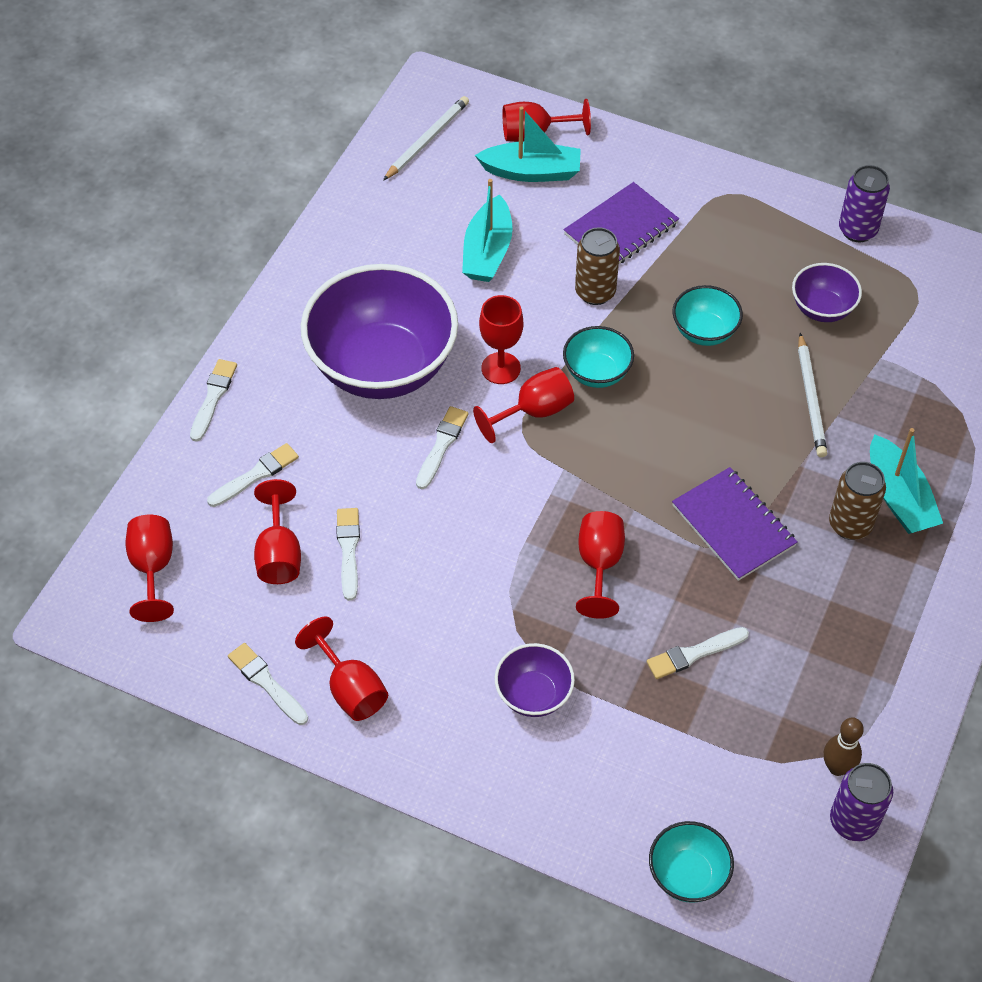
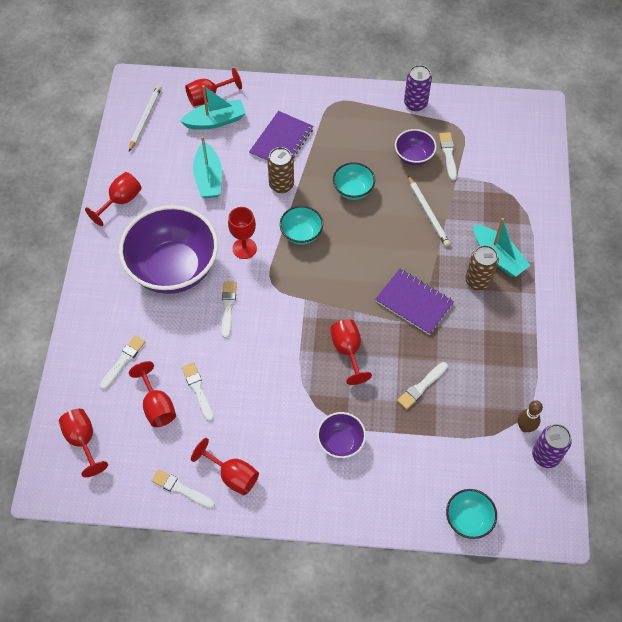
camera: 20 degrees left, 5 degrees up
(213, 397) = (77, 320): white brush -> white brush (448, 154)
(534, 412) = (274, 269): red goblet -> red goblet (120, 201)

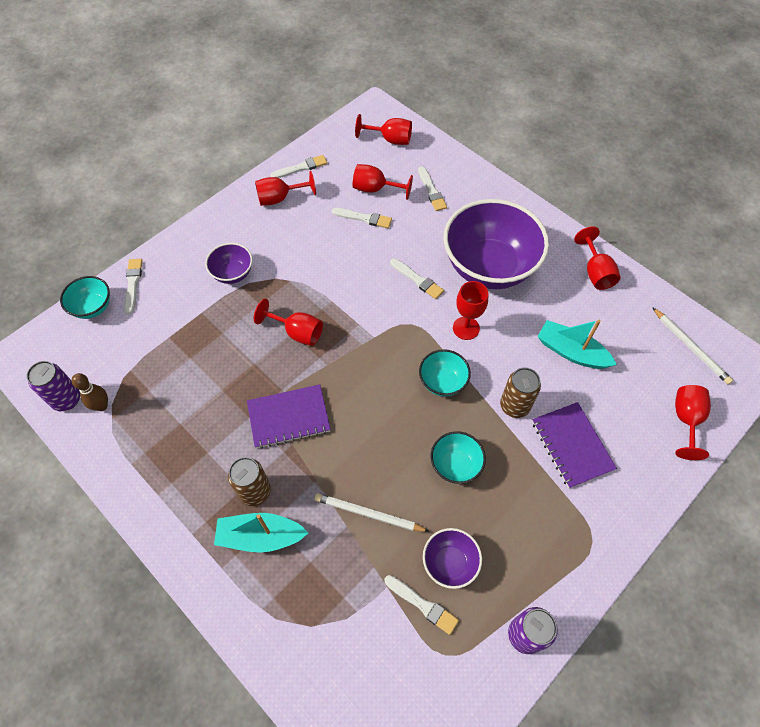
camera: 130 degrees right, 0 degrees up
(215, 121) = (645, 404): turquoise boat -> none
(421, 386) = (213, 360): white brush -> white brush (133, 284)

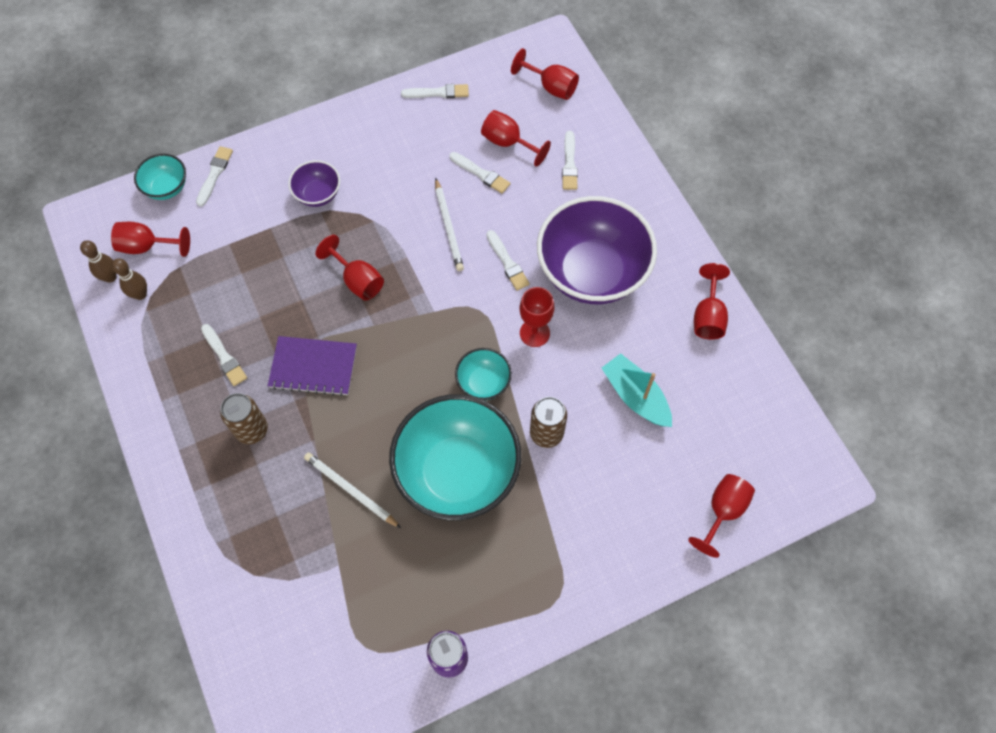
camera: 20 degrees right, 5 degrees up
(67, 399) = (110, 277): purple can -> brown bowling pin
(260, 536) = (240, 475): turquoise boat -> none
(280, 198) = (400, 123): red goblet -> red goblet (147, 246)
(422, 605) = (365, 594): white brush -> white brush (224, 357)
(449, 563) = (408, 565): purple bowl -> none
(455, 465) = (457, 472): turquoise bowl -> turquoise bowl, size x2.18
(572, 445) = (586, 495): purple notebook -> none
(691, 347) = (771, 435): white pencil -> white pencil (448, 227)

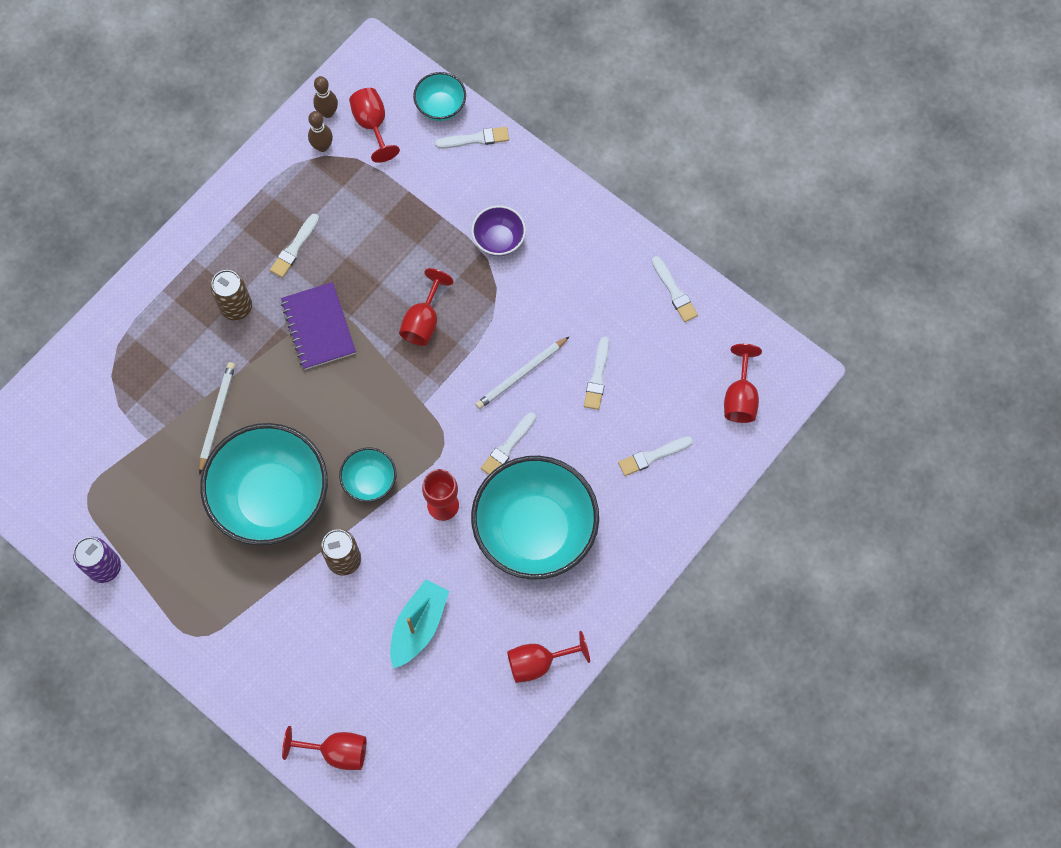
camera: 65 degrees right, 5 degrees up
(508, 143) = (648, 386): red goblet -> none
(592, 272) = (535, 531): purple bowl -> turquoise bowl

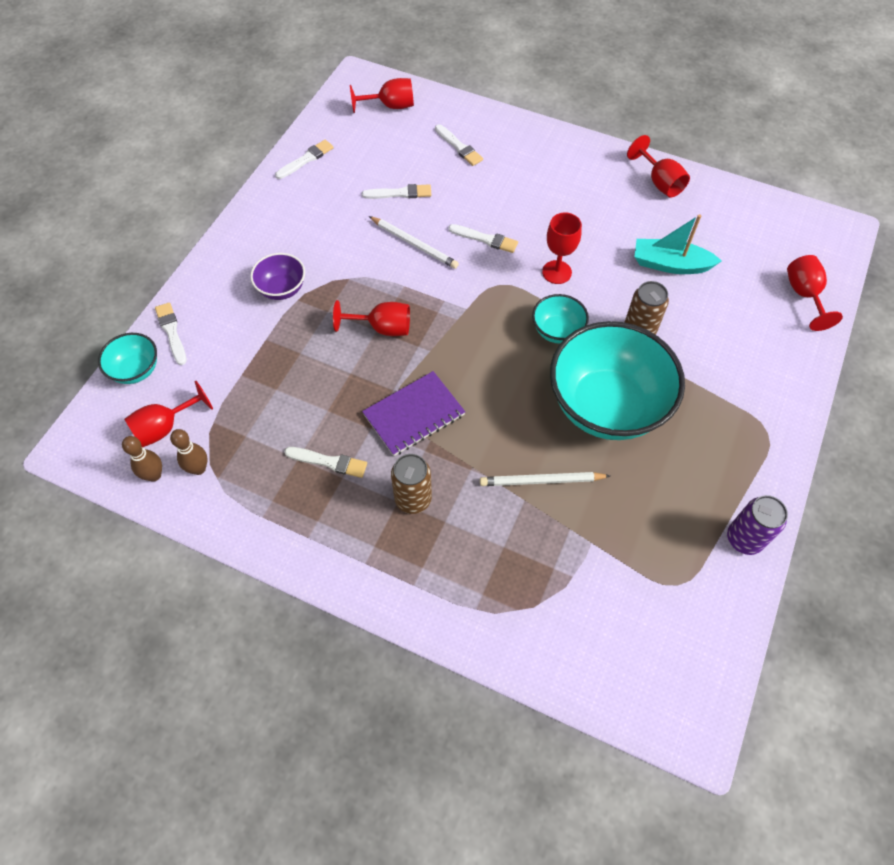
camera: 105 degrees left, 10 degrees down
(535, 531) = (553, 206): turquoise bowl -> none

